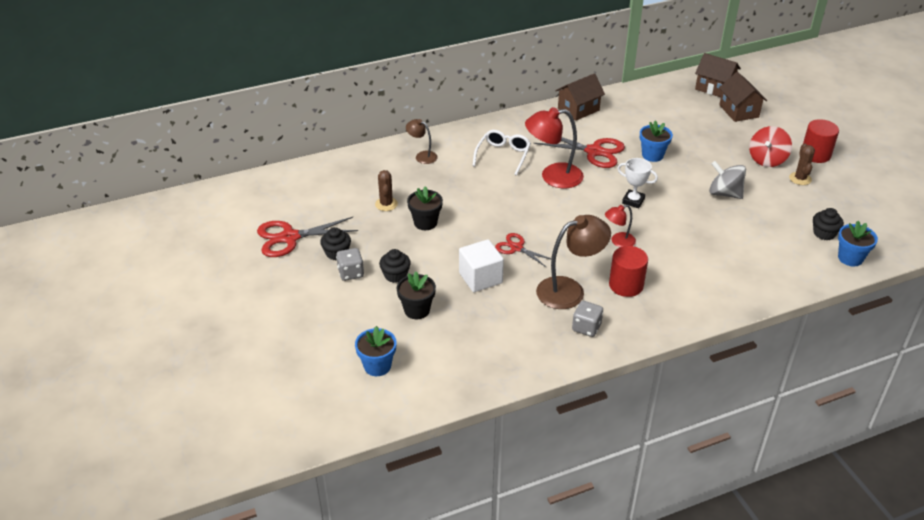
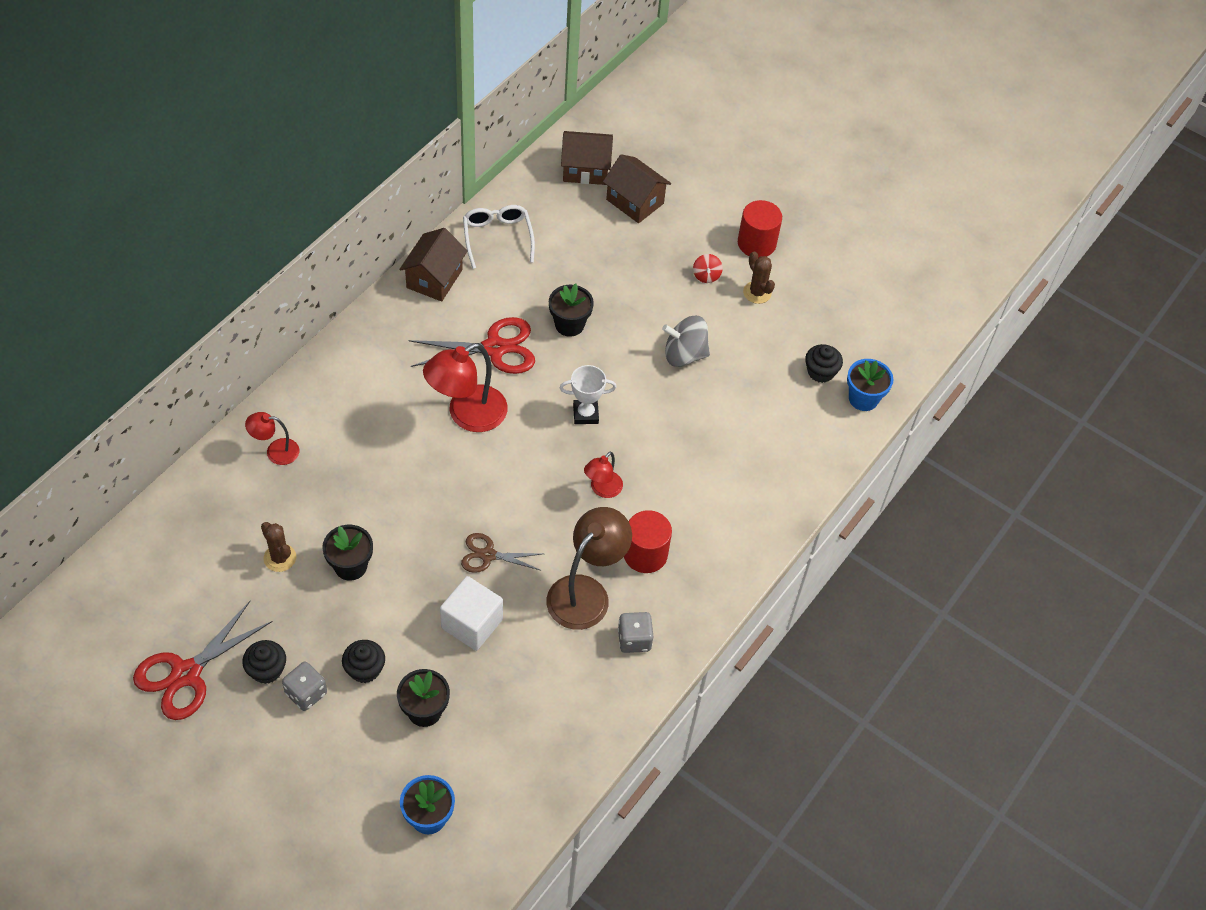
camera: 35 degrees left, 15 degrees up
(422, 156) = (275, 451): brown lamp -> red lamp
(503, 155) = (383, 404): white glasses -> white glasses (497, 237)
(516, 248) = (488, 555): red scissors -> brown scissors
(652, 155) = (569, 324): blue flower pot -> black flower pot
(767, 160) = (706, 276): red spinning top -> red spinning top, size x0.54

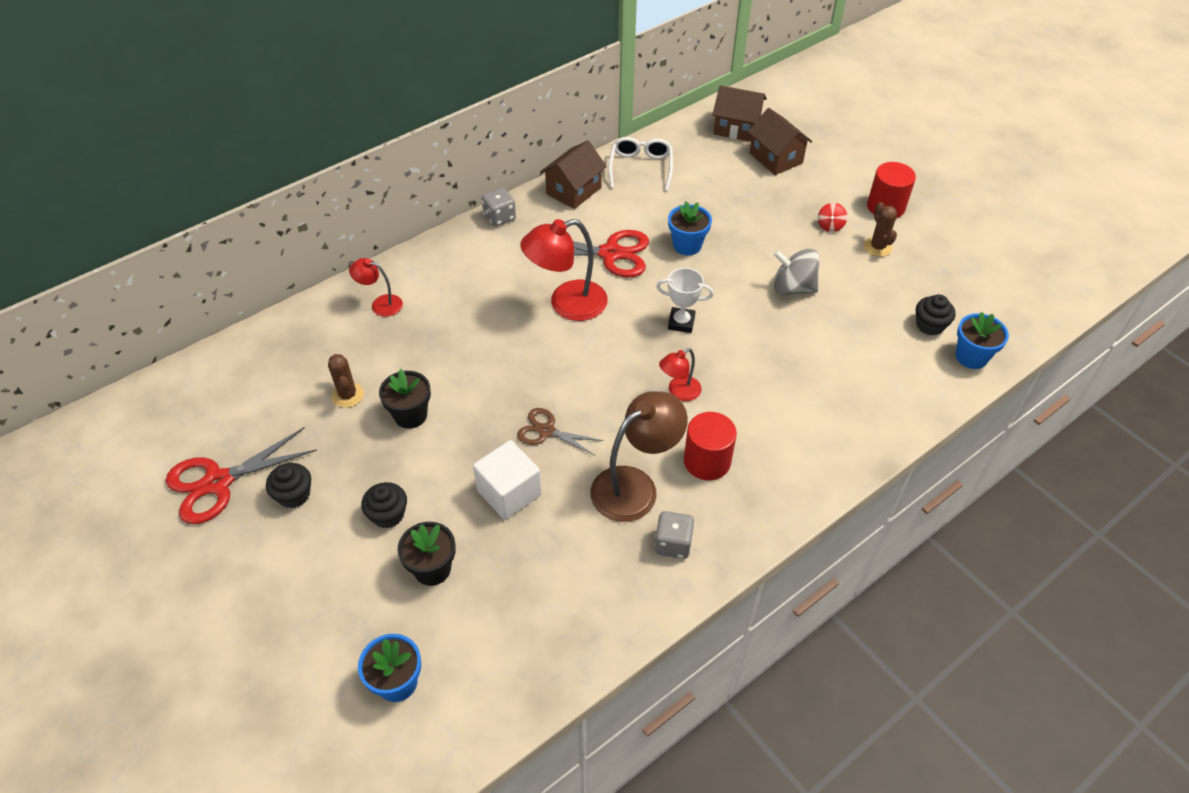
camera: 20 degrees right, 5 degrees down
(306, 693) = (322, 525): grey dice -> grey dice (499, 217)
(569, 324) = (687, 245): black flower pot -> blue flower pot

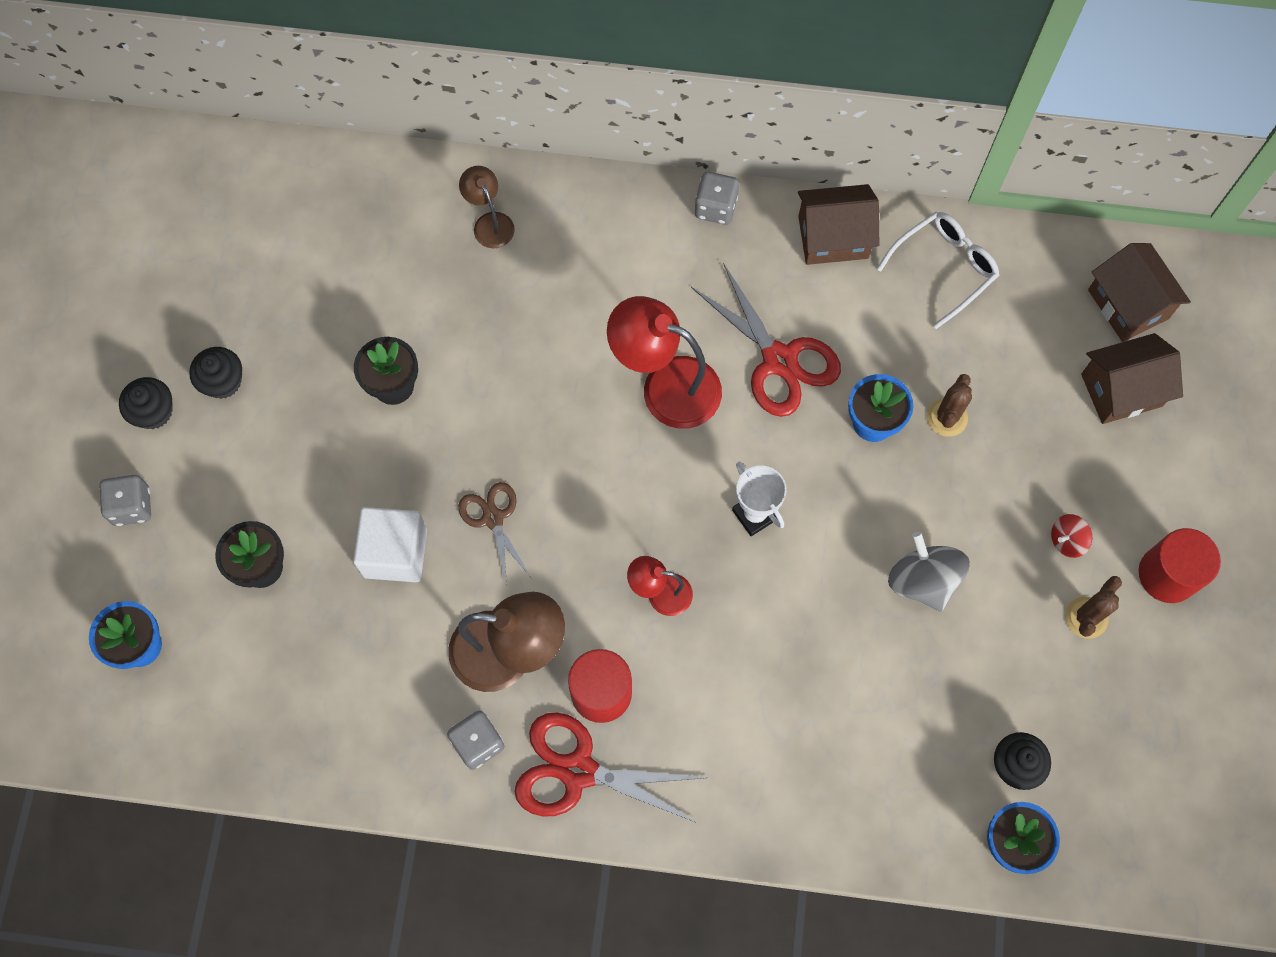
camera: 45 degrees right, 20 degrees up
(218, 482) = (176, 309): red scissors -> red scissors (578, 771)
(303, 609) = (132, 506): none -> grey dice
(348, 395) = (361, 310): brown cactus -> brown cactus (947, 417)
(380, 304) = (490, 223): red lamp -> brown lamp
(388, 514) = (277, 476): black cupcake -> black cupcake (153, 412)
(775, 158) = (1121, 390): brown house -> brown house turned 60 degrees clockwise

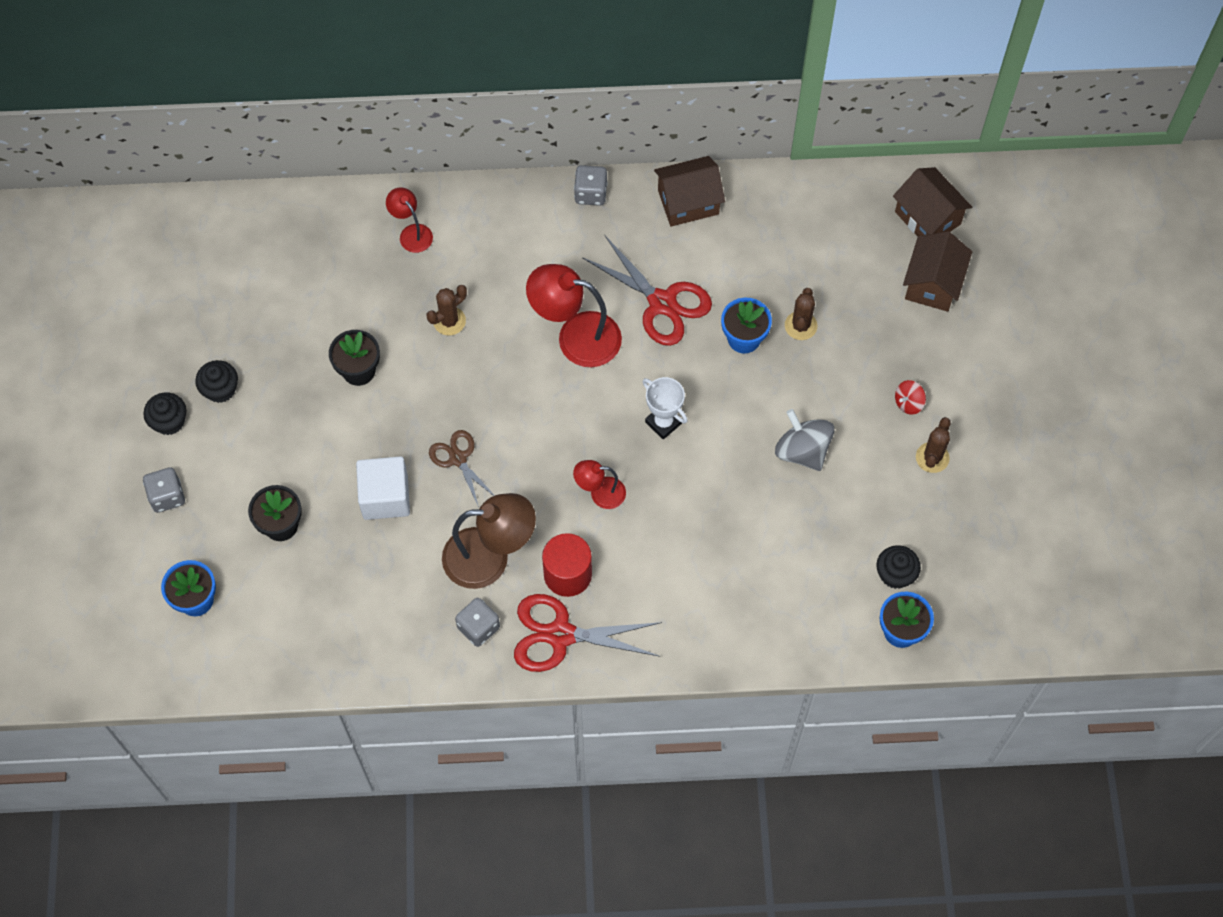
camera: 10 degrees left, 5 degrees down
(490, 223) = (411, 233): brown lamp -> red lamp
(515, 341) = (449, 321): none -> brown cactus
(944, 268) = (780, 212): white glasses -> none
(1121, 390) = (932, 283): brown house -> brown house turned 45 degrees counterclockwise
(1167, 574) = (989, 416): red cylinder -> none

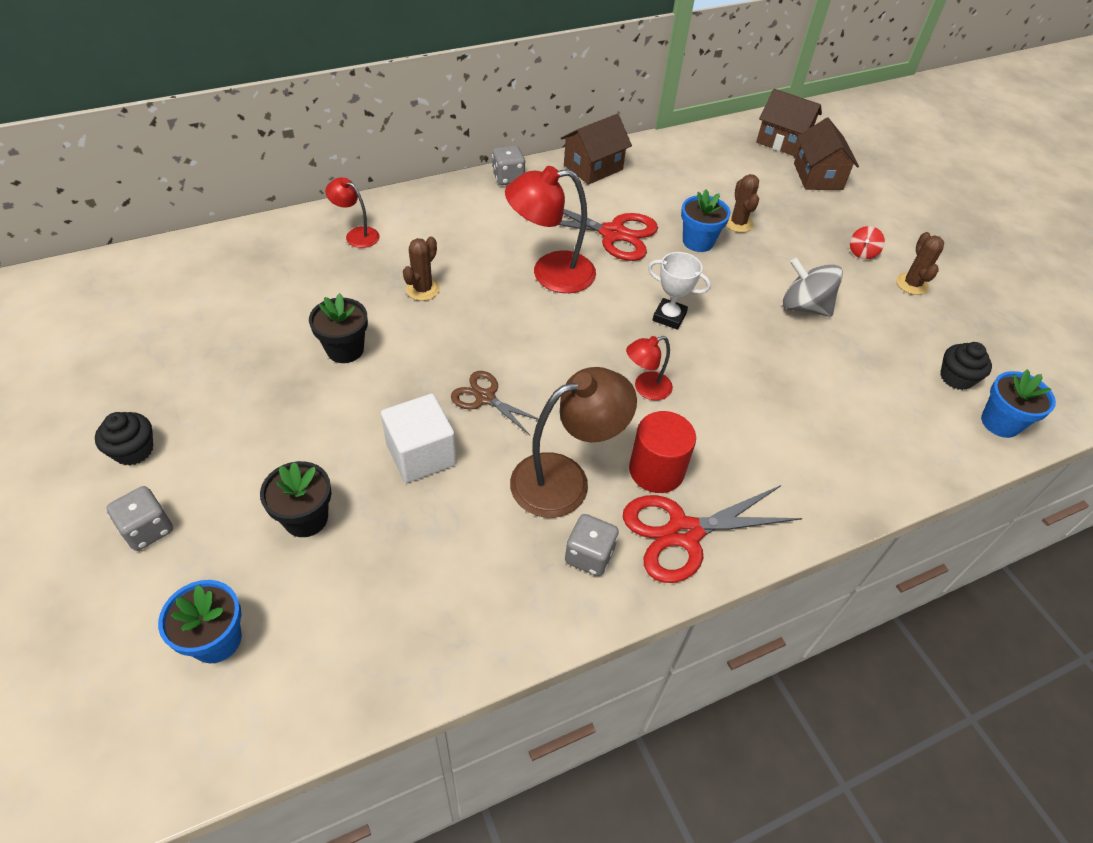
camera: 25 degrees left, 15 degrees down
(220, 389) = (191, 404): black cupcake -> none

